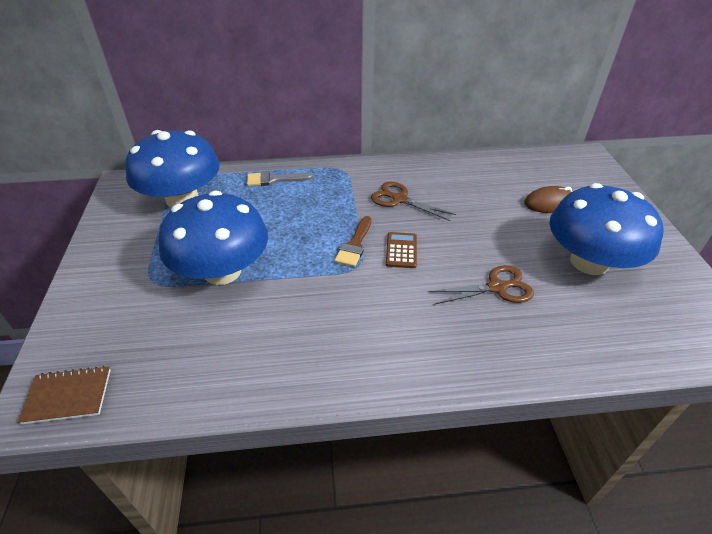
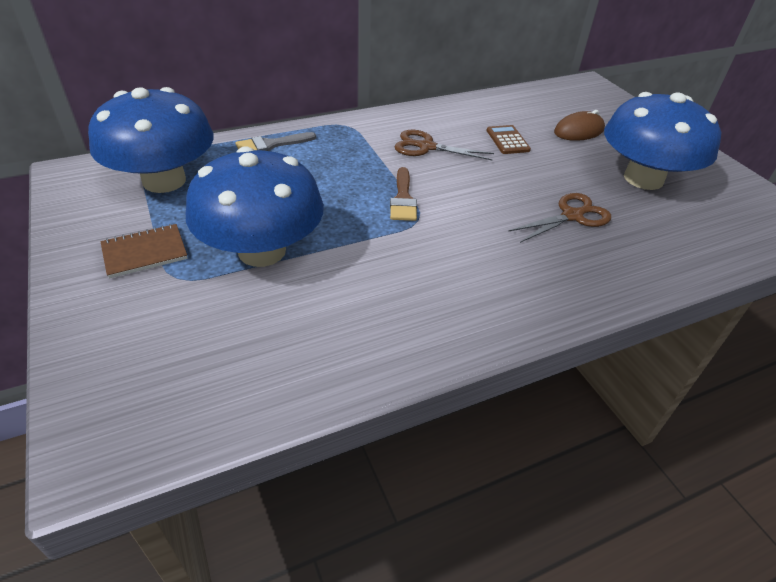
camera: 20 degrees left, 0 degrees up
(68, 396) = (134, 429): brown notebook -> brown notebook (145, 252)
(401, 250) = (456, 196): brown calculator -> brown calculator (507, 140)

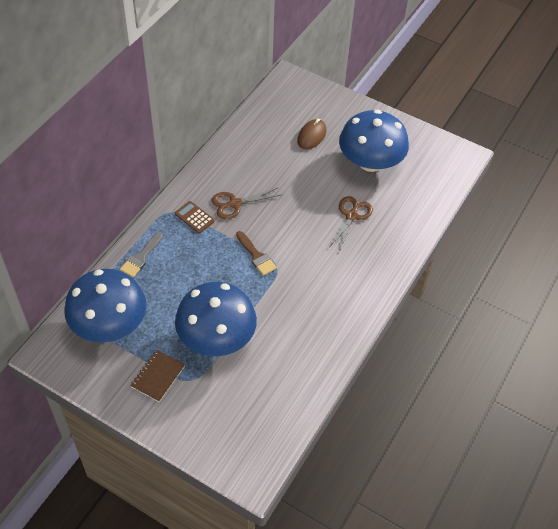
camera: 35 degrees left, 10 degrees up
(507, 140) = (277, 169): brown calculator -> brown calculator (194, 217)

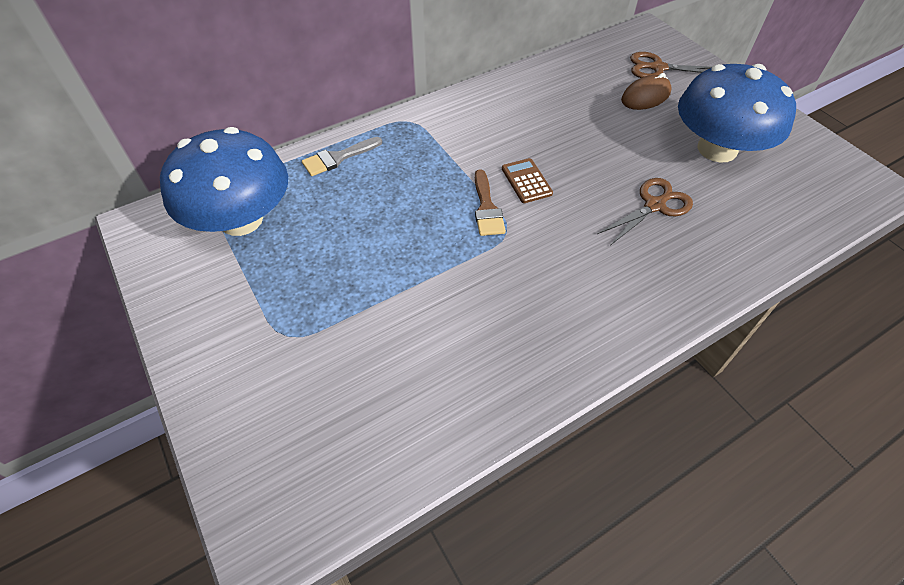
camera: 30 degrees right, 0 degrees up
(158, 376) = (248, 311): brown notebook -> none
(194, 217) = (435, 137): brown calculator -> brown calculator (526, 181)
(216, 337) = (362, 292): blue mushroom -> none
(235, 204) = (497, 138): brown scissors -> brown scissors (658, 68)

